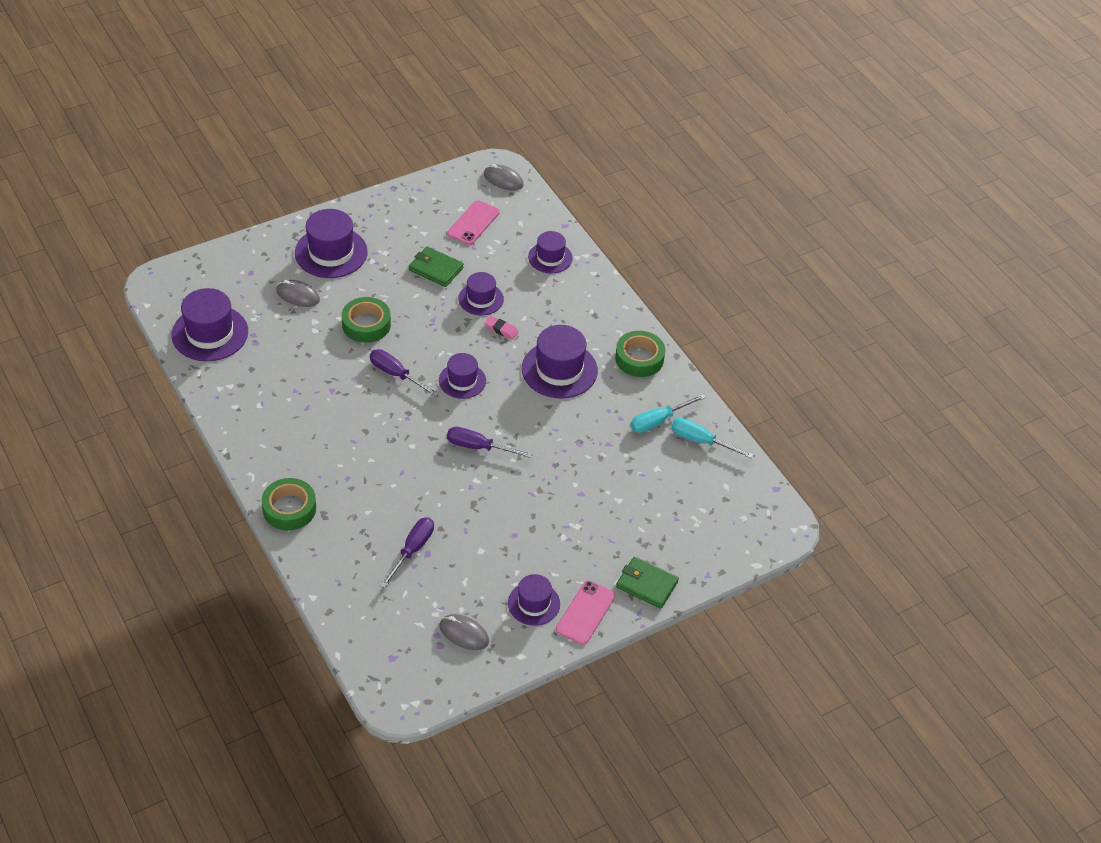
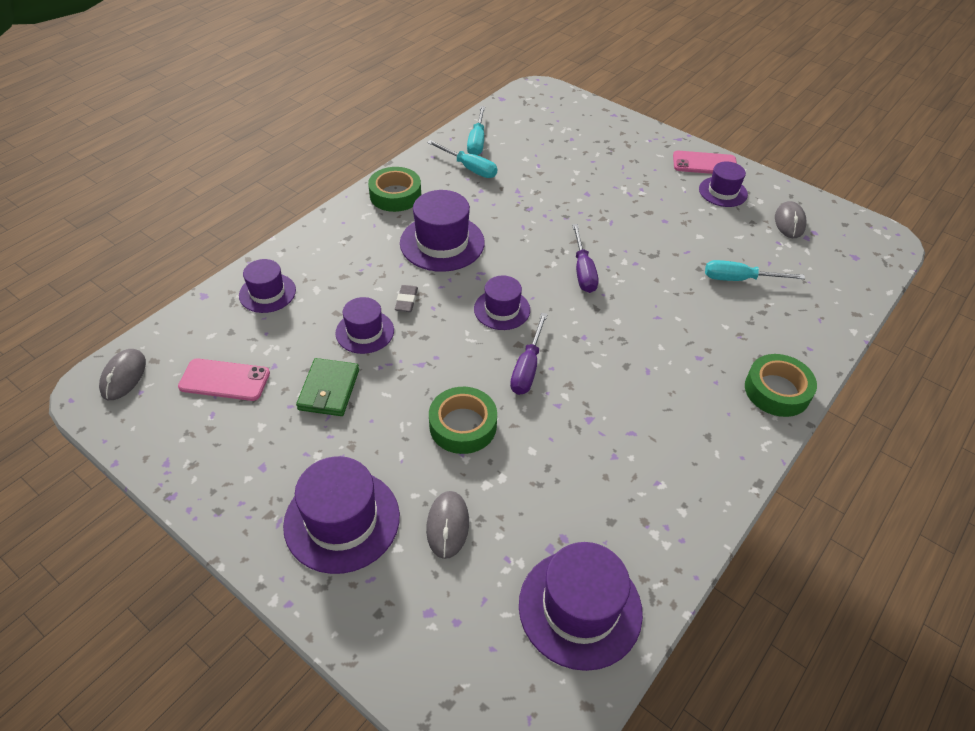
camera: 110 degrees left, 0 degrees up
(412, 550) = (739, 279): purple screwdriver -> turquoise screwdriver
(501, 329) = (406, 301): pink eraser -> grey eraser
(647, 584) = (649, 140): green wallet -> none

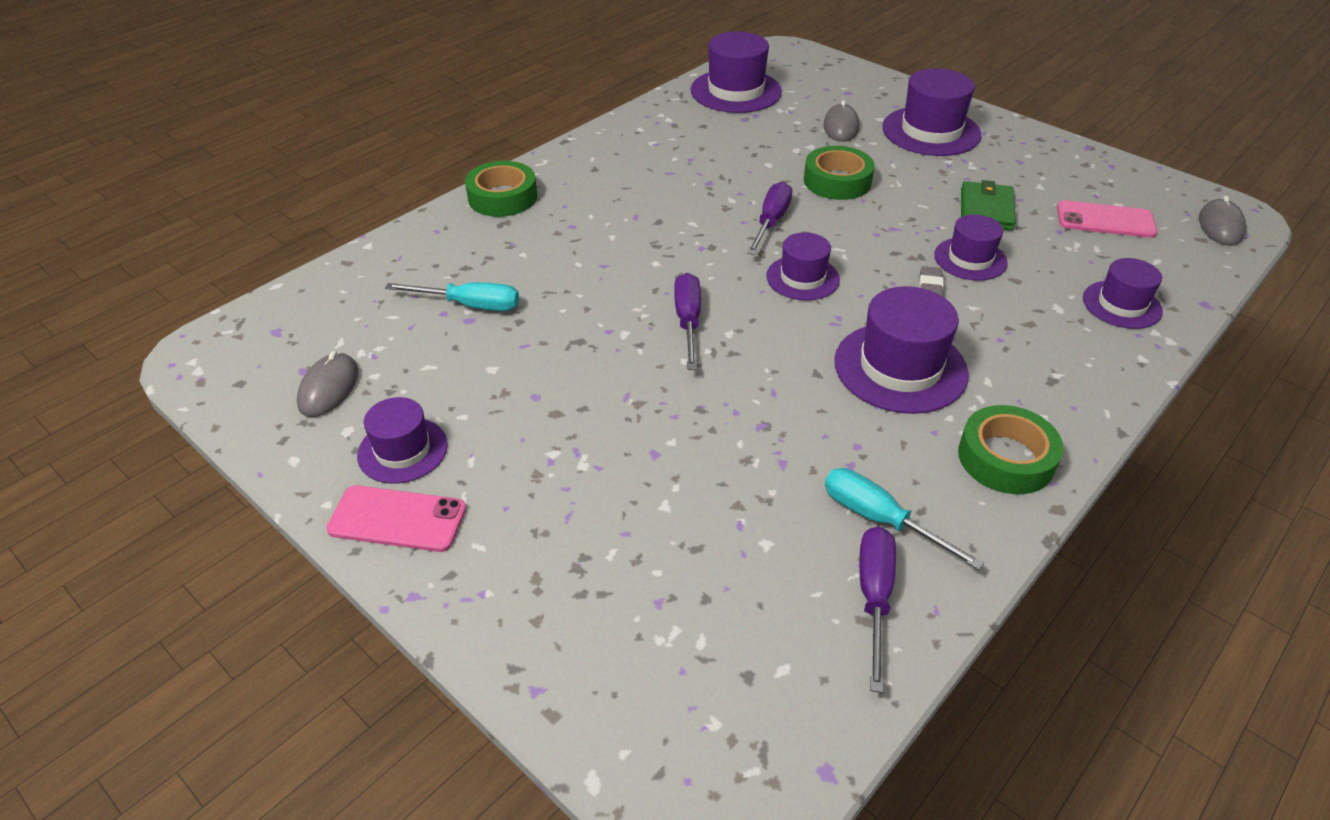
camera: 175 degrees left, 5 degrees down
(477, 141) = (874, 597): turquoise screwdriver -> purple screwdriver

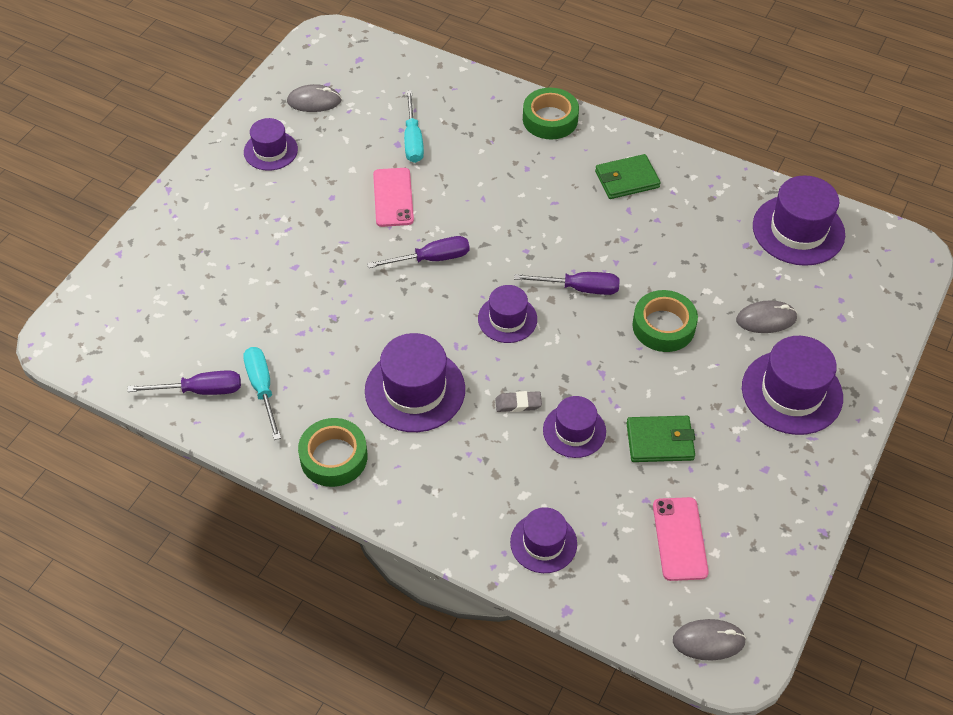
camera: 75 degrees right, 10 degrees up
(397, 519) = (218, 166): pink phone -> pink phone (393, 197)
(624, 166) = (627, 179): none -> green wallet
(880, 519) = (262, 389): turquoise screwdriver -> turquoise screwdriver turned 45 degrees counterclockwise

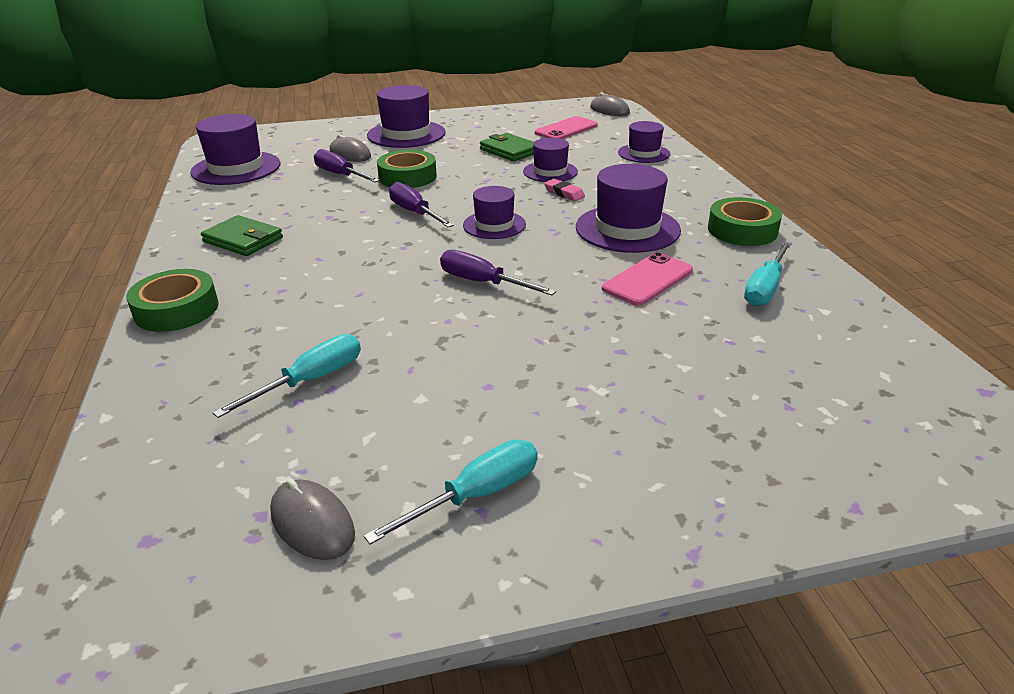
camera: 130 degrees left, 20 degrees down
(200, 390) = (835, 316): purple screwdriver -> purple screwdriver (340, 175)
(270, 151) = (476, 495): purple hat -> turquoise screwdriver
(393, 197) = (429, 344): pink phone -> pink phone (647, 279)
(518, 404) = (564, 193): grey eraser -> pink eraser

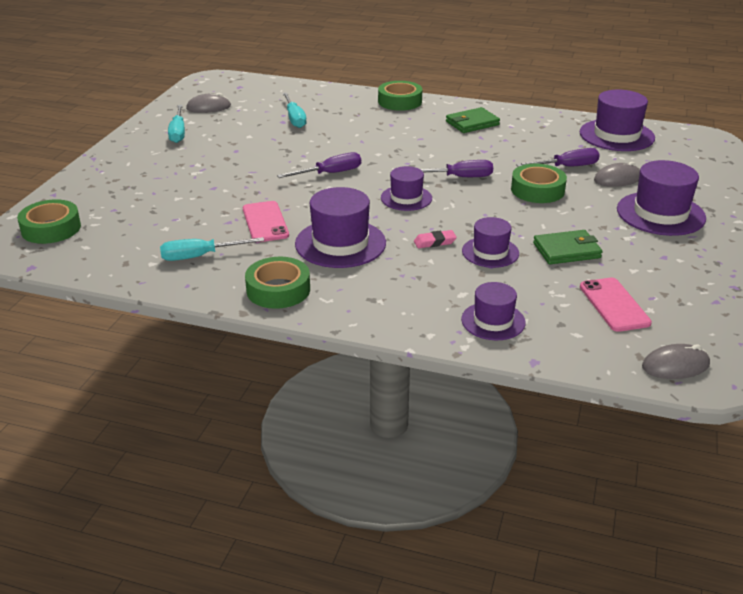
camera: 120 degrees right, 0 degrees up
(765, 288) = (200, 256): turquoise screwdriver -> turquoise screwdriver turned 75 degrees counterclockwise
(913, 435) = (51, 228): none -> green tape

